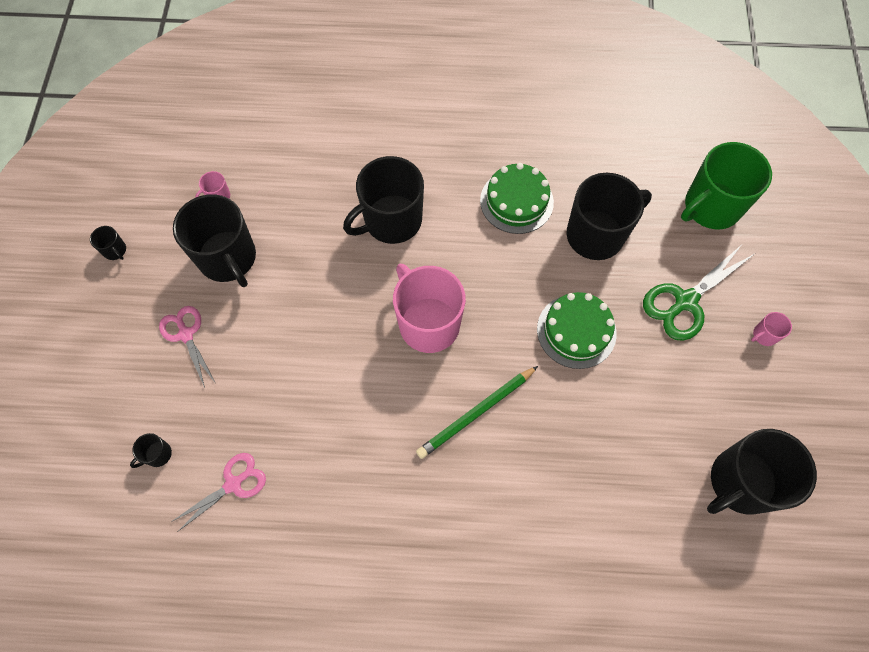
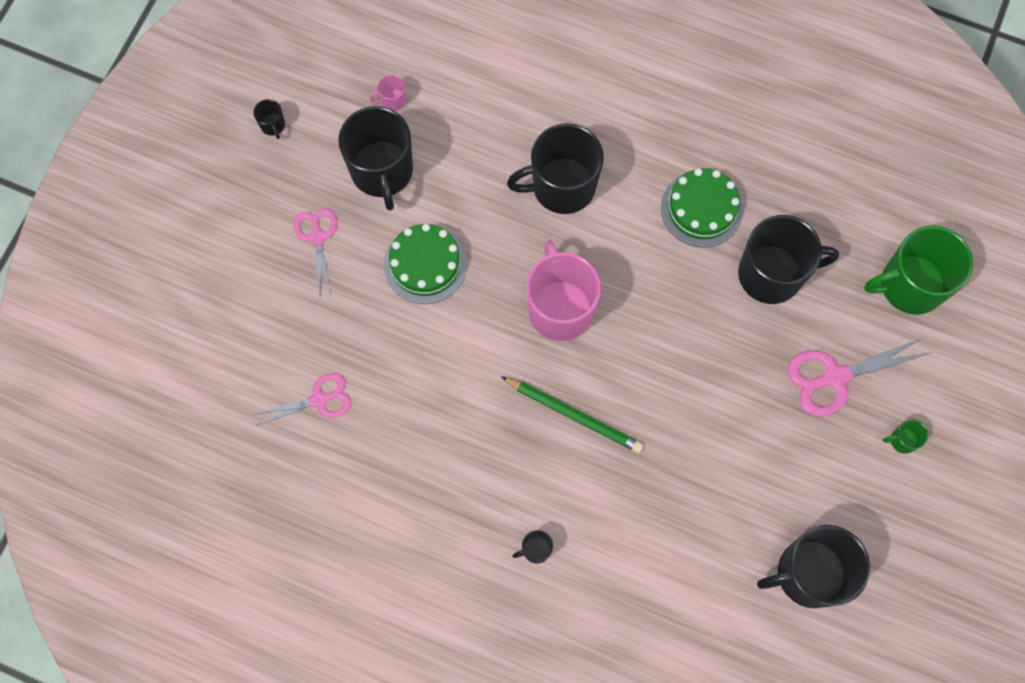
camera: 20 degrees right, 5 degrees up
(157, 454) = (257, 347): black mug -> black mug (535, 550)
(476, 413) = (574, 415): green pencil -> green pencil turned 135 degrees counterclockwise
(576, 331) = (707, 368): green cake -> green cake (425, 264)
(685, 301) = (835, 377): green scissors -> pink scissors
(764, 335) = (902, 440): pink mug -> green mug

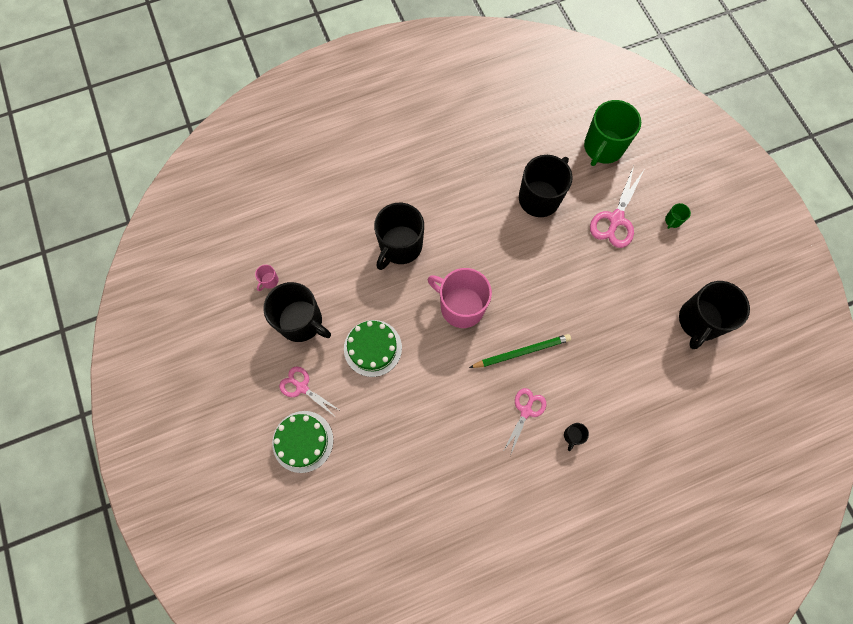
camera: 45 degrees left, 0 degrees up
(273, 125) = (217, 352): black mug -> none
(319, 400) = (390, 470): pink scissors -> pink scissors (526, 411)
(701, 209) = (477, 196): green cake -> green cake (303, 441)

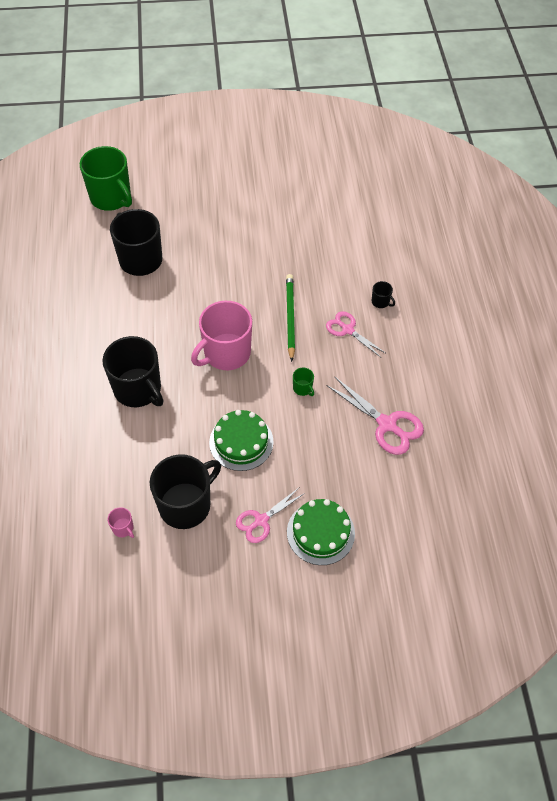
camera: 75 degrees left, 15 degrees down
(616, 219) = (188, 210): pink scissors -> pink scissors (387, 424)
(672, 220) = (207, 173): green mug -> green mug (303, 388)
(699, 321) = (306, 185): black mug -> none

